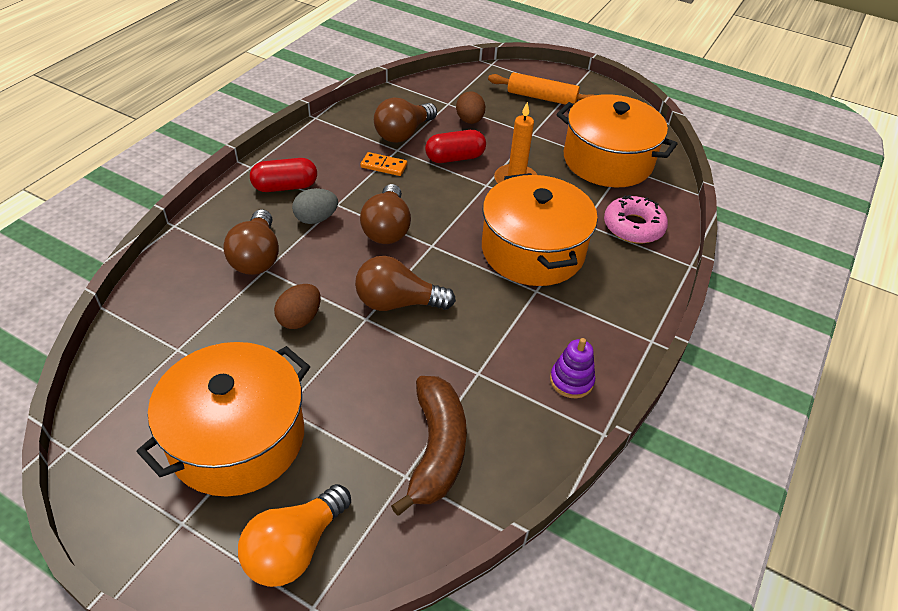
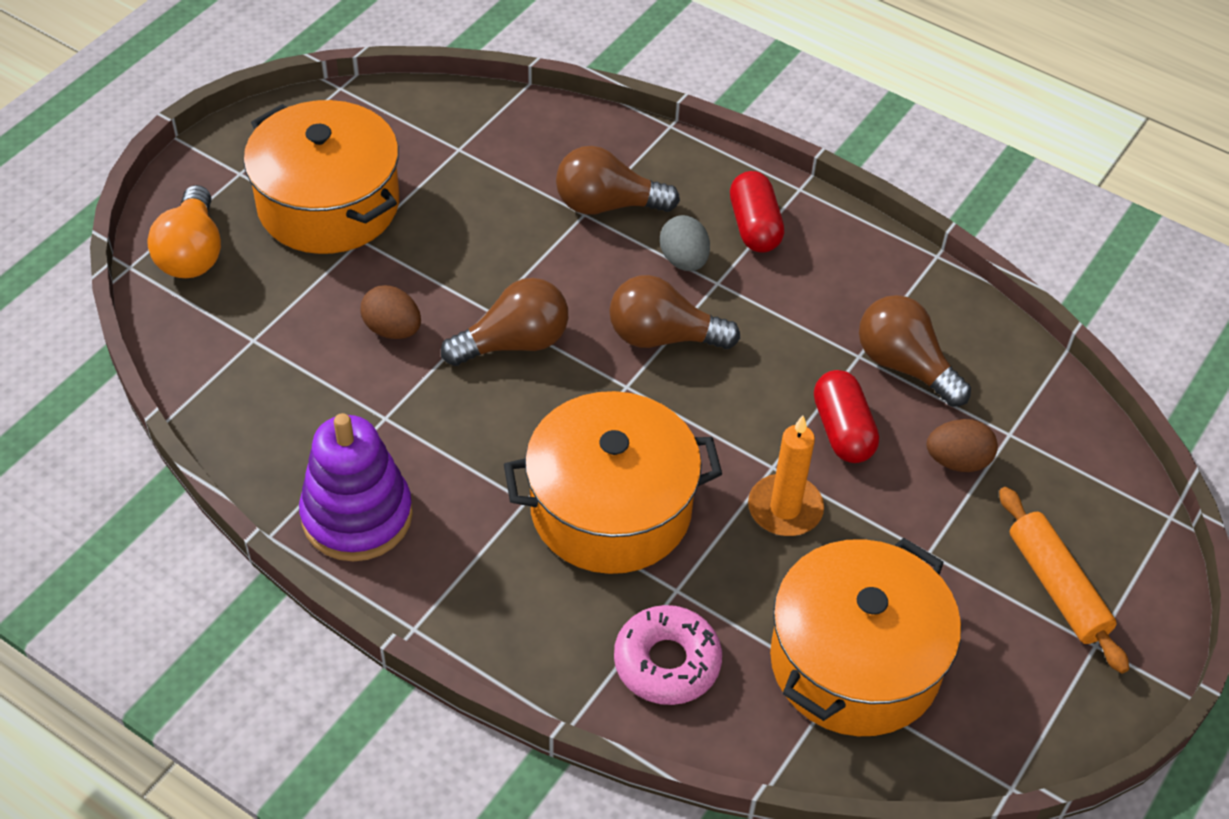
camera: 95 degrees right, 5 degrees up
(295, 548) = (192, 253): orange light bulb -> orange light bulb turned 135 degrees counterclockwise
(300, 319) = (494, 248): brown egg -> brown egg (392, 329)
(384, 166) = (813, 337): orange domino -> none
(398, 303) = (514, 343): brown light bulb -> brown light bulb turned 60 degrees clockwise
(436, 449) = (281, 368): brown banana -> none
(542, 97) = (1057, 587): orange rolling pin -> orange rolling pin turned 45 degrees counterclockwise
(571, 380) = (357, 516): purple stacking toy -> purple stacking toy, size x1.88

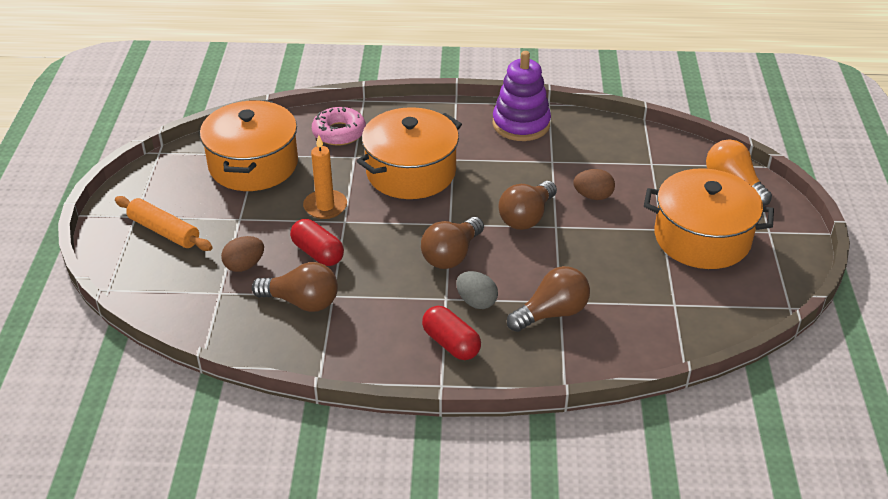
camera: 150 degrees right, 10 degrees down
(663, 337) = (451, 255): brown light bulb -> brown light bulb turned 150 degrees clockwise

